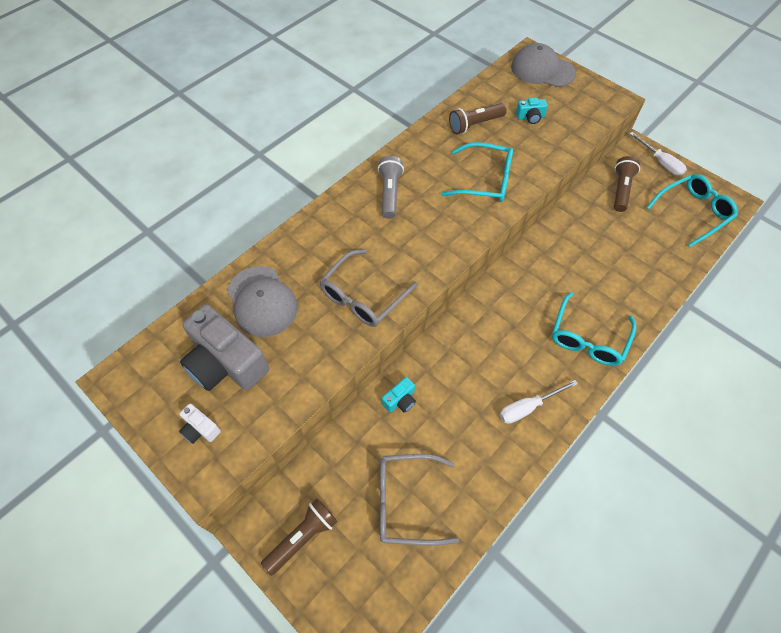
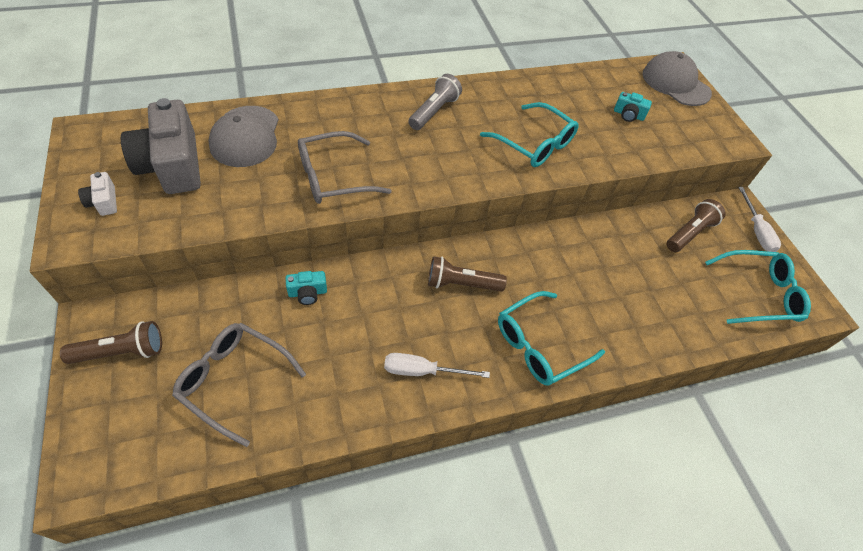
camera: 25 degrees right, 5 degrees down
(475, 124) = (566, 96): brown flashlight -> brown flashlight (461, 284)

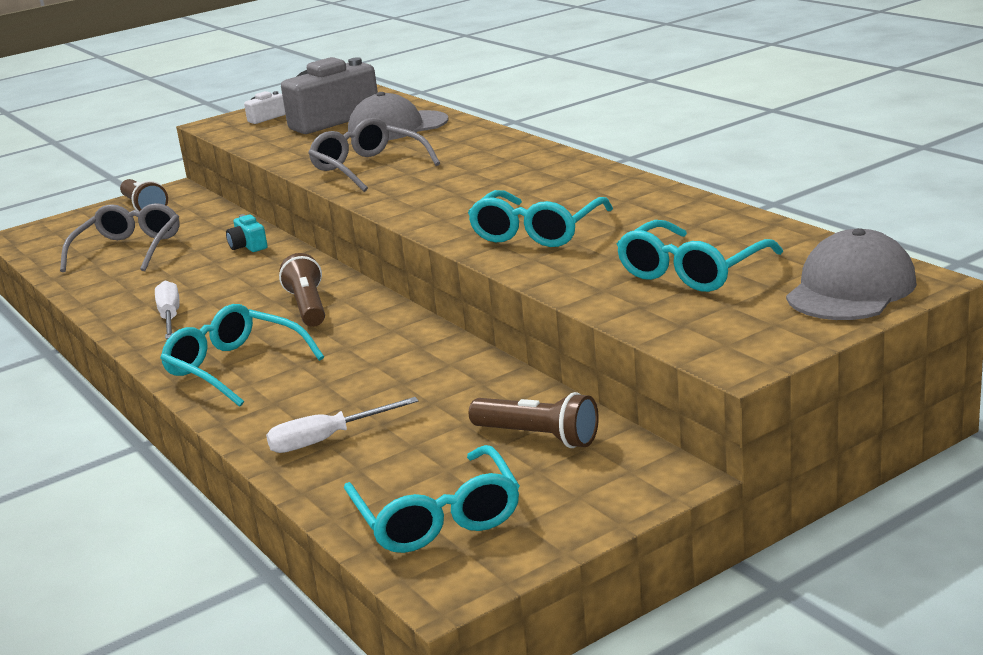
camera: 80 degrees right, 30 degrees down
(434, 111) = (538, 175): grey flashlight -> none
(628, 115) = (692, 271): turquoise camera -> turquoise glasses
(756, 230) = (608, 500): white screwdriver -> white screwdriver (327, 439)

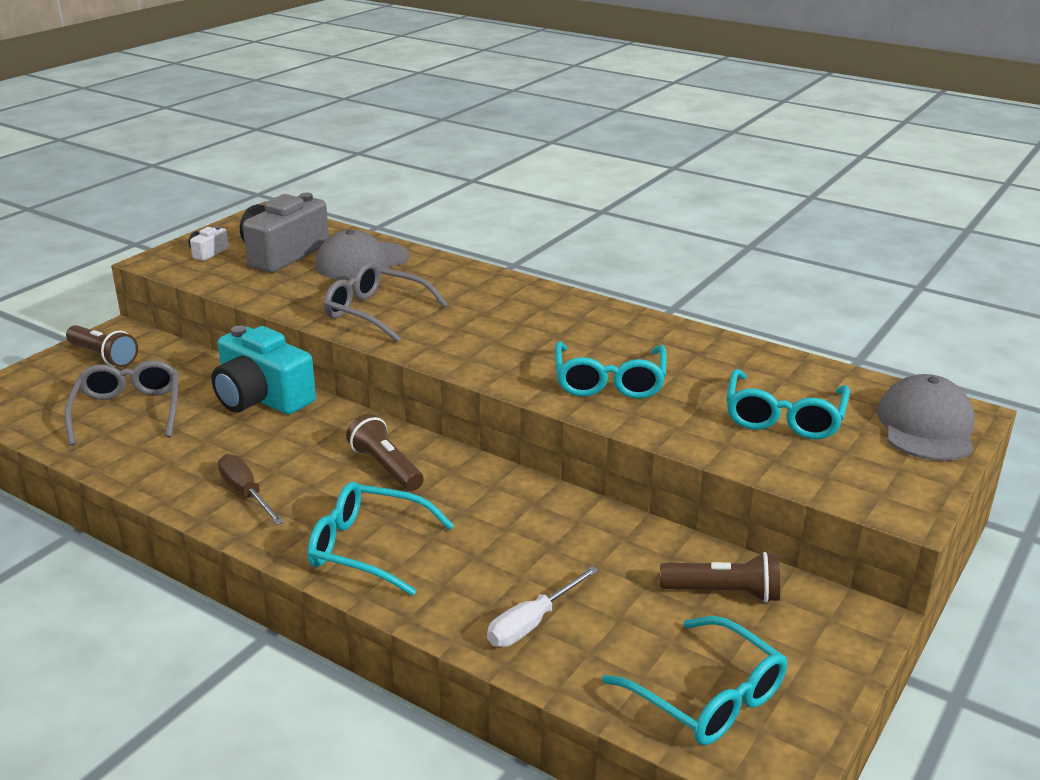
camera: 25 degrees left, 5 degrees up
(170, 317) = (246, 493): white screwdriver -> brown screwdriver
(248, 246) = (262, 397): turquoise camera -> turquoise camera, size x2.28

